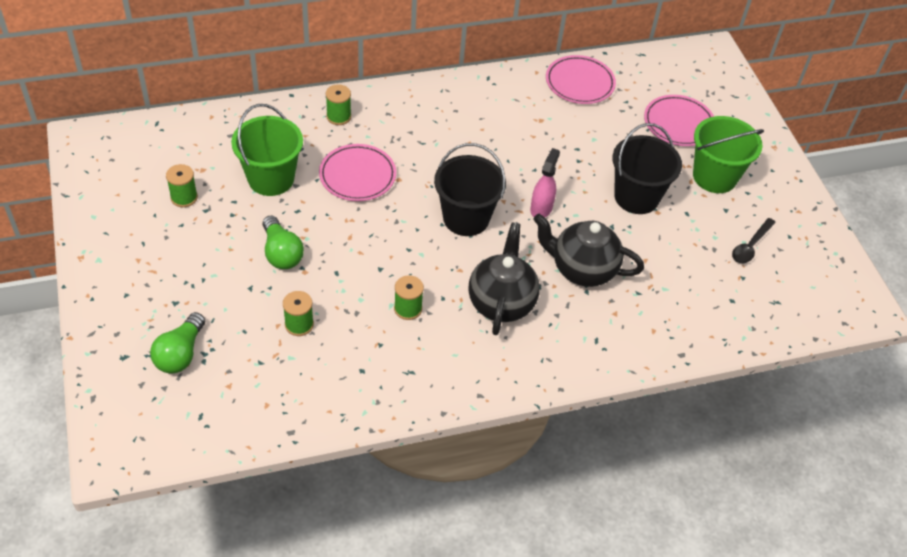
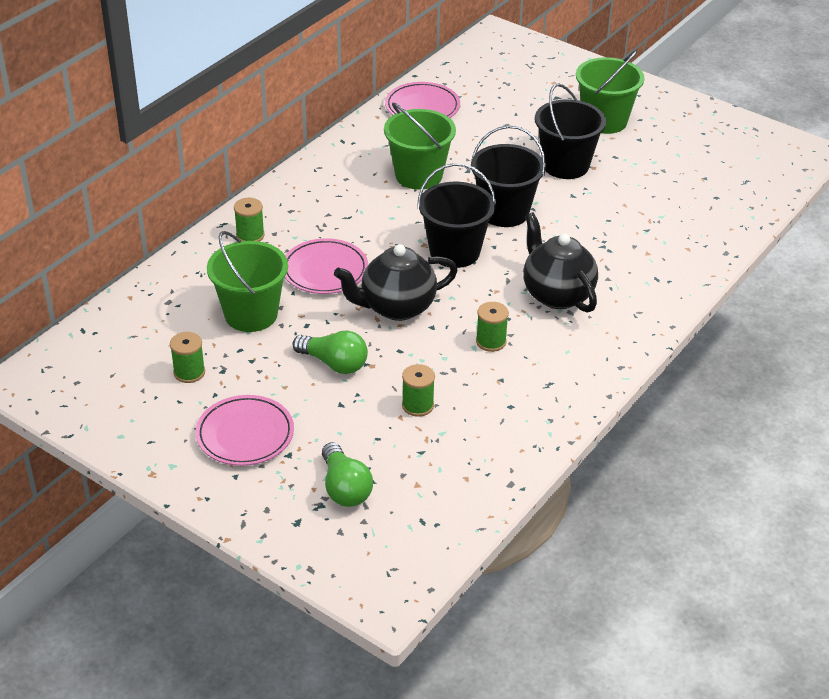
camera: 35 degrees left, 10 degrees down
(511, 139) = (418, 175): none -> green bucket
(541, 208) = (504, 212): pink spray bottle -> black bucket
(582, 269) = (587, 237): black teapot -> black teapot (396, 307)
(678, 123) = (534, 98): pink plate -> pink plate (245, 434)
(750, 246) = (685, 154): black spoon -> none

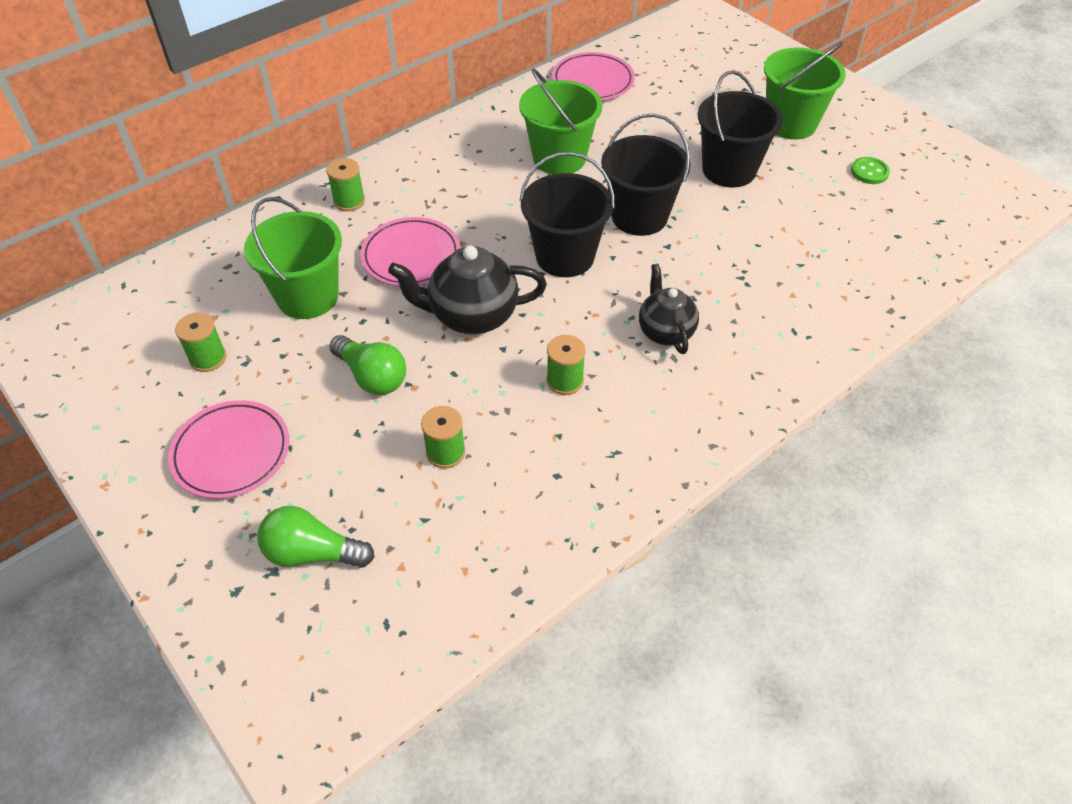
camera: 15 degrees right, 10 degrees up
(345, 488) = (312, 553): green light bulb -> green light bulb turned 105 degrees clockwise
(557, 294) = (665, 331): black teapot -> black teapot, size x0.66
(680, 151) = (869, 172): none -> green button

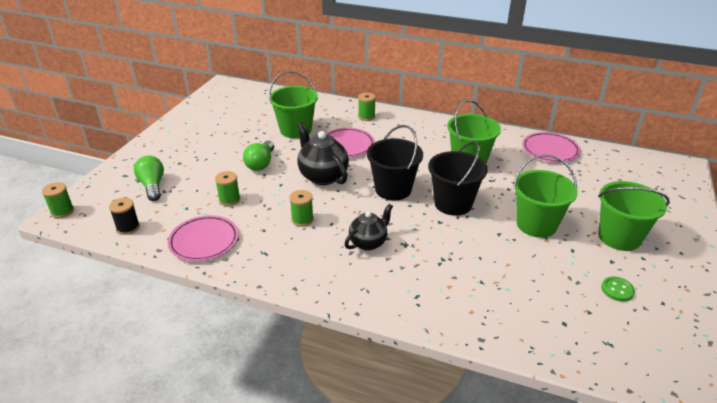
camera: 60 degrees right, 15 degrees down
(208, 358) = (241, 122): green spool -> green spool (62, 211)
(231, 452) = (194, 147): pink plate -> pink plate (204, 241)
(419, 623) = (128, 227): none -> black spool
(729, 170) = (536, 224): black bucket -> green bucket

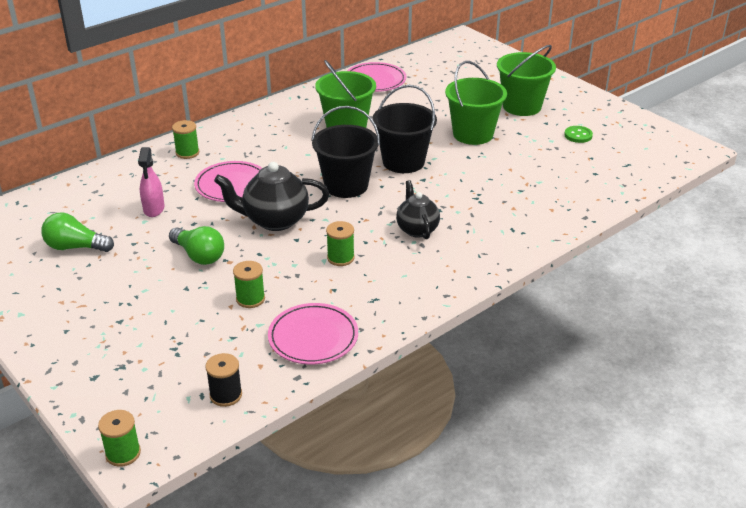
camera: 60 degrees left, 0 degrees up
(152, 186) = (150, 356): green light bulb -> green light bulb (75, 247)
(295, 130) = (154, 209): green bucket -> pink spray bottle

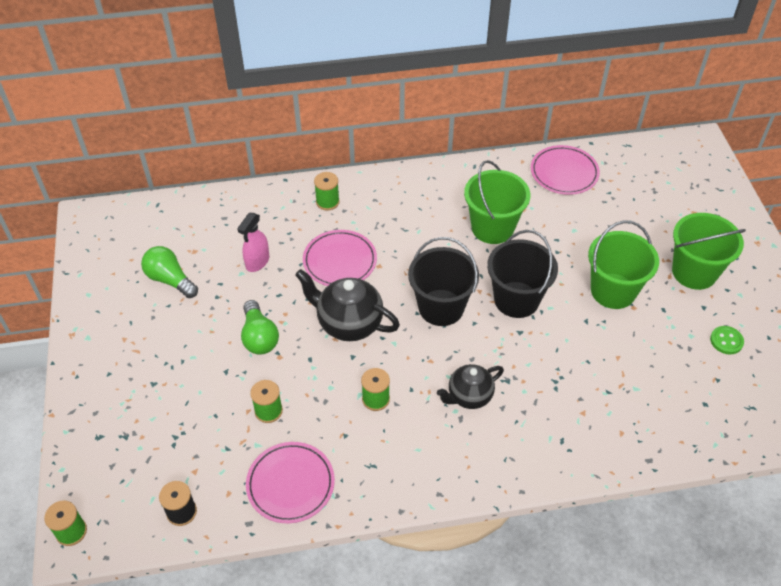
camera: 30 degrees right, 15 degrees up
(417, 229) = (469, 396): black teapot -> black teapot turned 135 degrees counterclockwise

